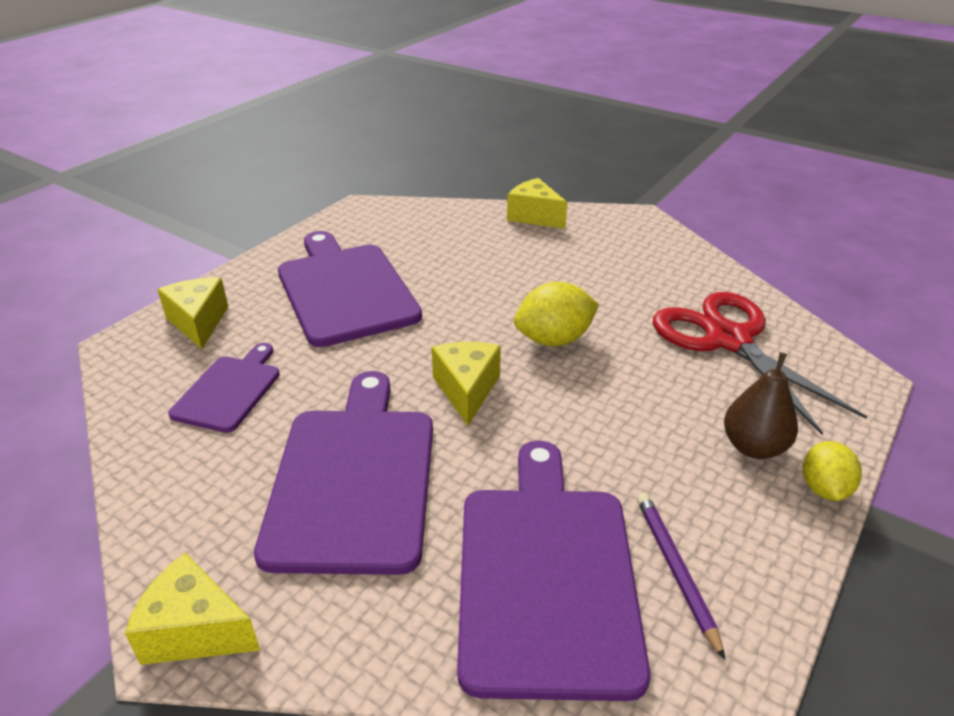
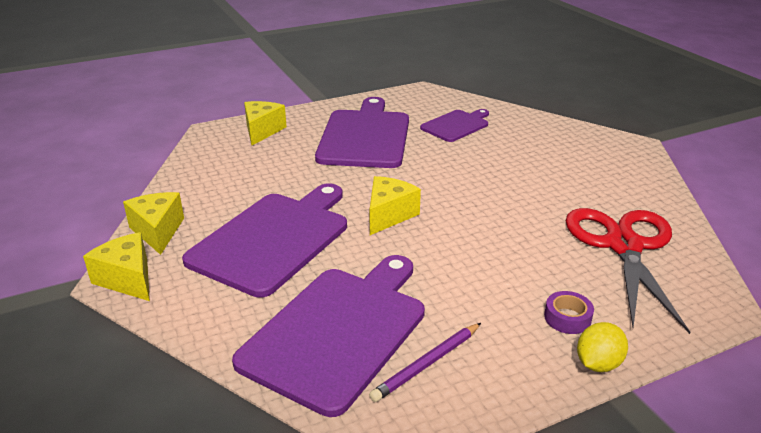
camera: 30 degrees right, 5 degrees down
(229, 390) = (247, 171): purple cutting board -> purple cutting board (456, 125)
(534, 216) = (546, 124): yellow cheese -> yellow cheese (158, 231)
(554, 339) = (480, 205): yellow lemon -> none
(675, 570) = (427, 364): purple pencil -> purple pencil turned 150 degrees counterclockwise
(753, 447) = (567, 318): brown pear -> purple tape

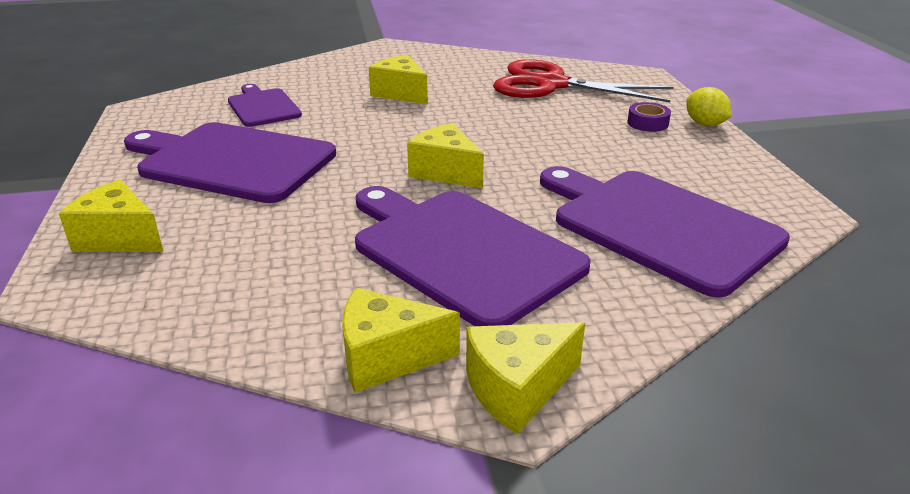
camera: 75 degrees left, 0 degrees up
(427, 364) = (708, 188): purple pencil -> none
(527, 171) = (400, 93): none -> yellow cheese

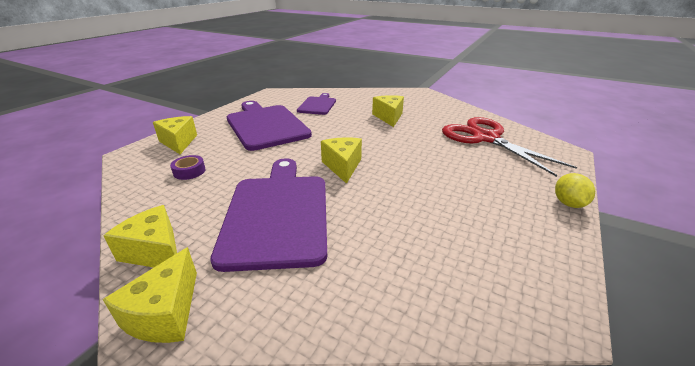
camera: 40 degrees right, 0 degrees up
(517, 389) = (165, 313): yellow cheese -> yellow cheese turned 90 degrees counterclockwise
(647, 123) = (519, 185): purple tape -> purple tape (189, 171)
(658, 226) = (413, 260): purple cutting board -> none

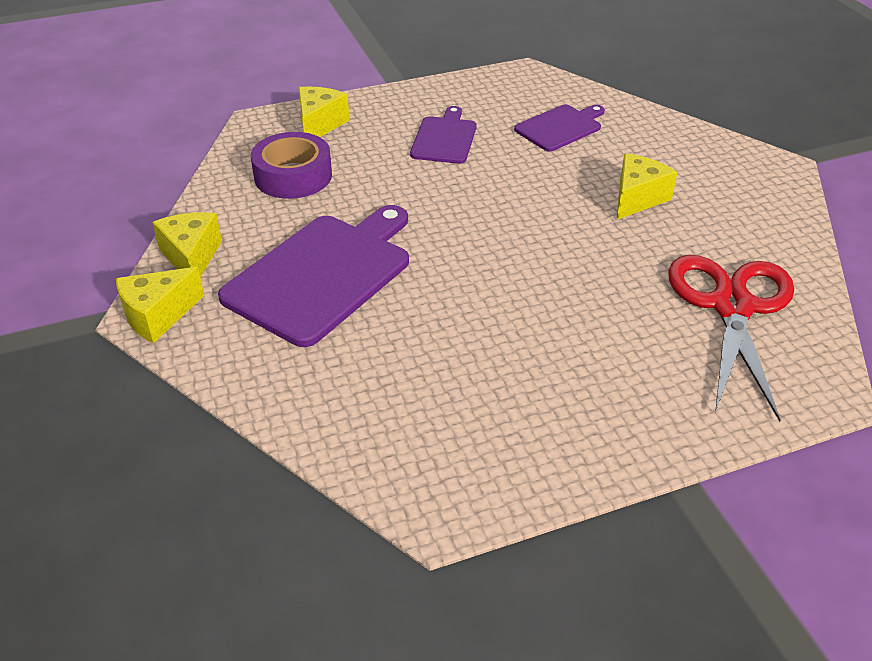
camera: 40 degrees right, 10 degrees up
(189, 171) = (293, 176): purple tape -> purple tape, size x1.94
(266, 125) = (444, 138): purple cutting board -> purple cutting board, size x0.55
(342, 166) = (459, 250): yellow cheese -> none
(568, 203) = (667, 450): yellow lemon -> none

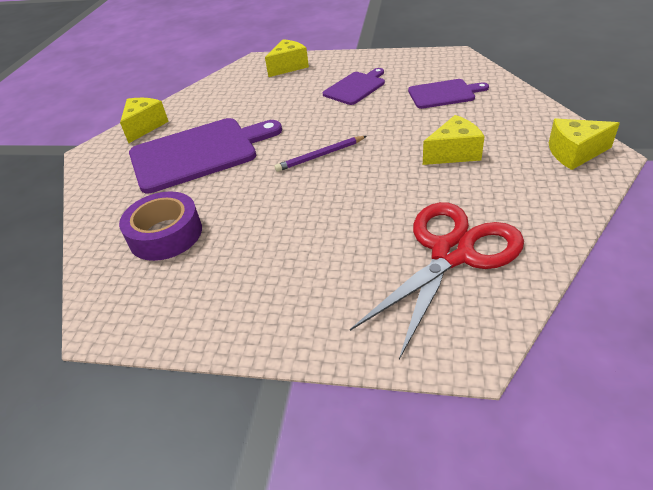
camera: 35 degrees right, 0 degrees up
(158, 316) = (96, 154): yellow cheese -> yellow cheese (574, 153)
(293, 176) = (243, 93): purple tape -> purple tape (165, 234)
(490, 238) = (320, 156): none -> purple pencil

